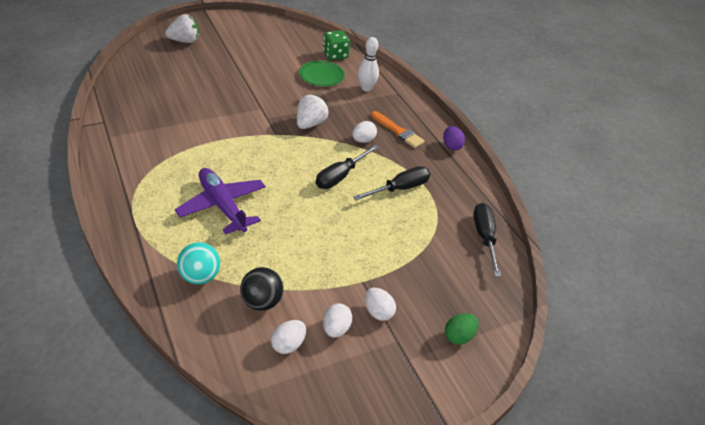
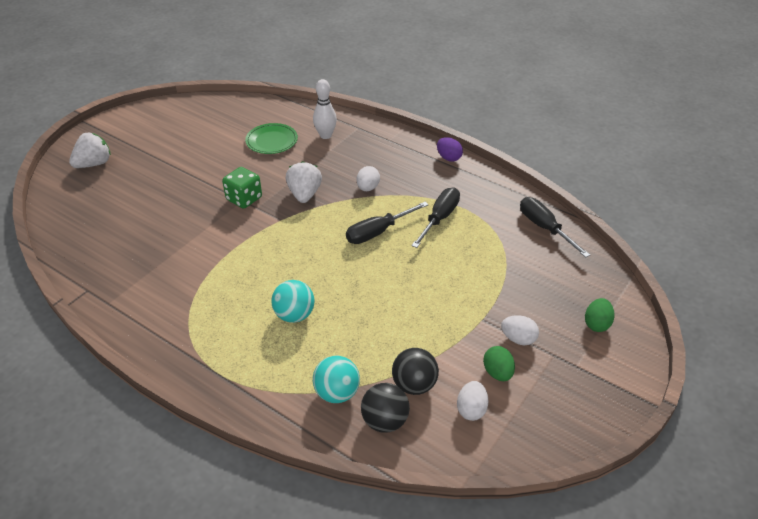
camera: 25 degrees left, 0 degrees up
(215, 316) = (385, 421): none -> black ball
(222, 206) = (294, 315): purple plane -> turquoise ball
(335, 55) = (266, 114): green dice -> green dice (244, 199)
(336, 329) = (497, 372): white egg -> green egg
(340, 176) = (378, 232): black screwdriver -> black screwdriver turned 45 degrees clockwise
(398, 131) = (391, 165): orange brush -> none

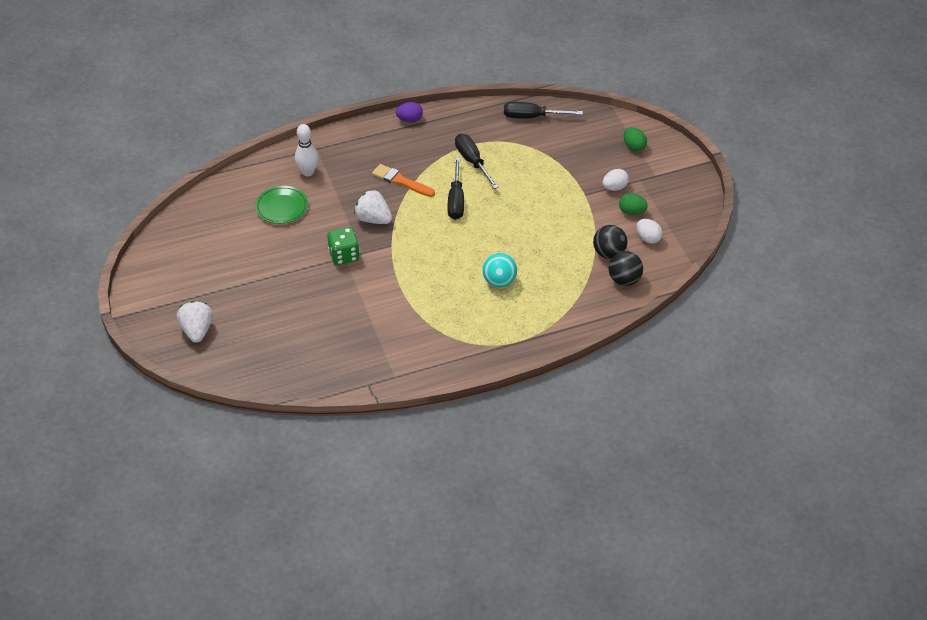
camera: 55 degrees left, 5 degrees up
(337, 393) = (585, 291): turquoise ball -> none
(368, 188) = (401, 181): white egg -> orange brush

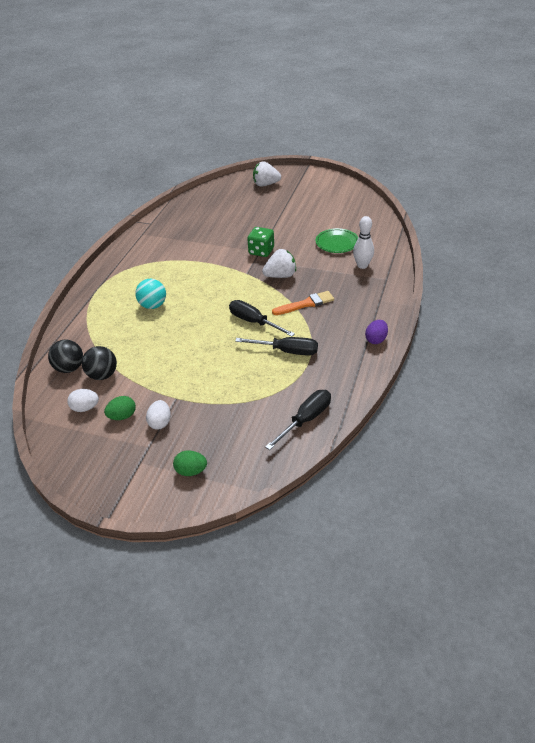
camera: 130 degrees right, 5 degrees down
(197, 330) = (266, 184): white strawberry -> white strawberry turned 150 degrees clockwise

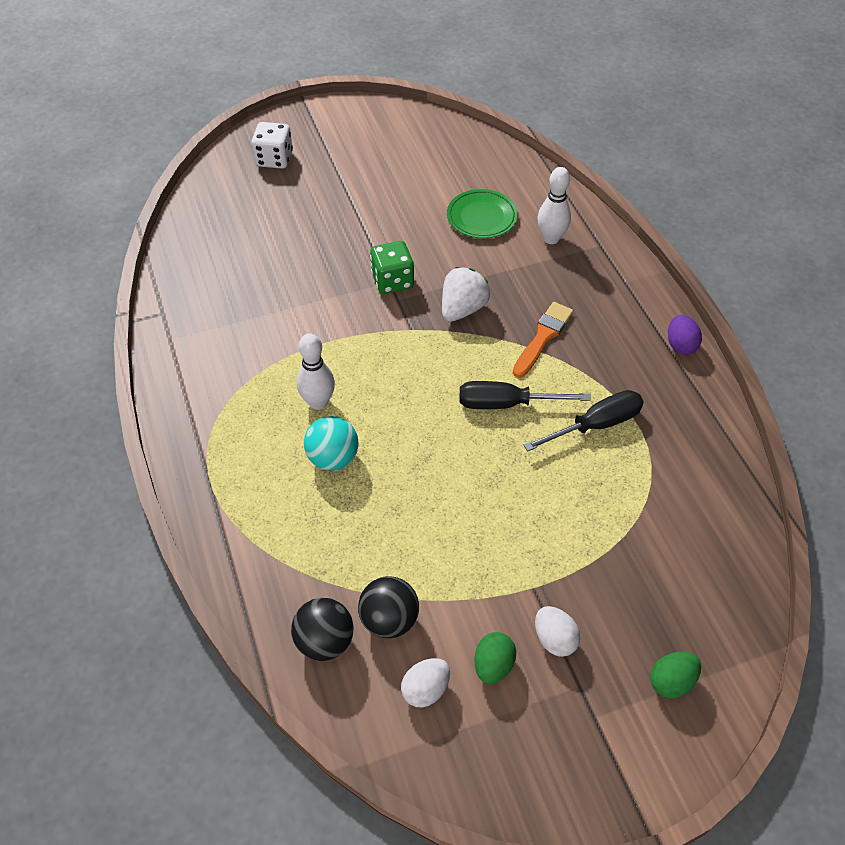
camera: 40 degrees left, 10 degrees up
(172, 282) = (318, 402): none -> white bowling pin
(266, 184) = (274, 159): white strawberry -> white dice
(306, 419) = (721, 512): black screwdriver -> none

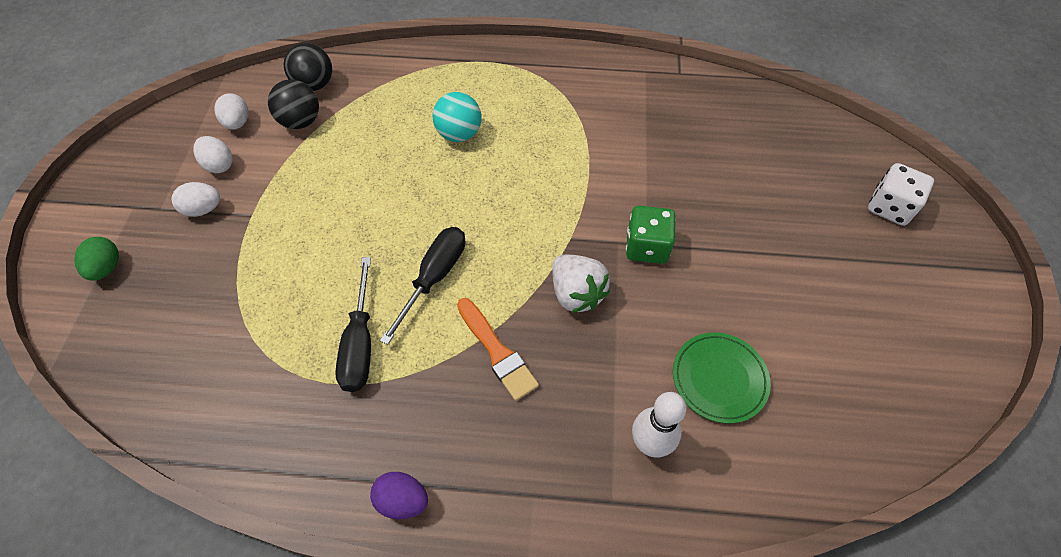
camera: 115 degrees right, 5 degrees up
(318, 402) = (522, 142): white bowling pin -> none
(493, 665) = (219, 165): green egg -> white egg

